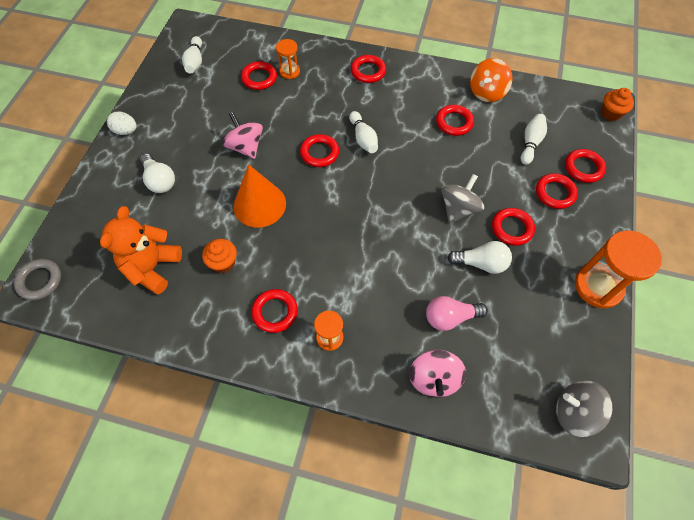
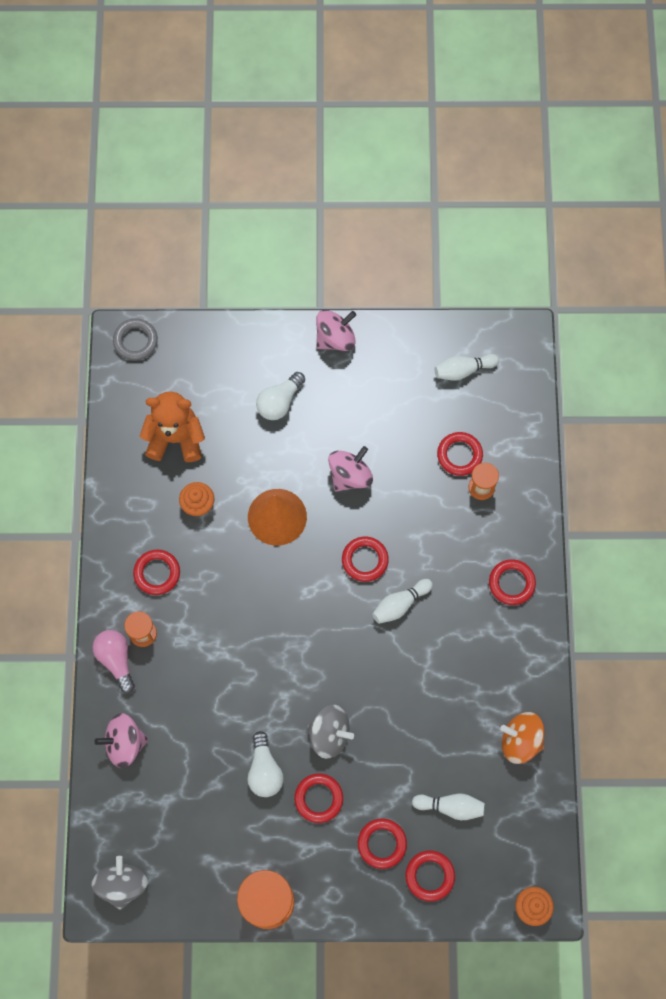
camera: 75 degrees right, 10 degrees up
(126, 131) = (335, 338): white egg -> pink spinning top
(450, 317) = (193, 748): pink light bulb -> pink light bulb (116, 660)
(454, 122) = (457, 707): red ring -> none

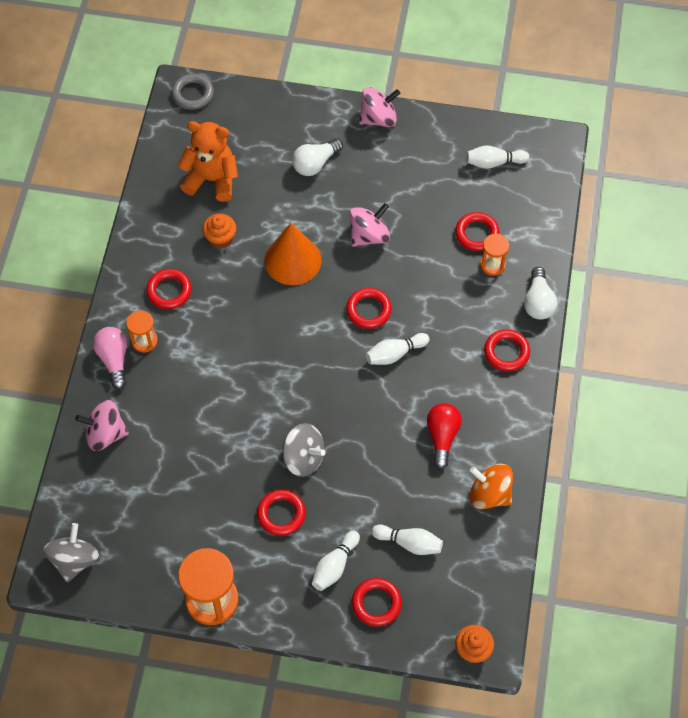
camera: 10 degrees right, 10 degrees down
(264, 770) = (234, 480): white light bulb -> white light bulb (538, 302)
(382, 843) = (335, 565): red ring -> white bowling pin
(463, 687) = (442, 437): none -> red light bulb

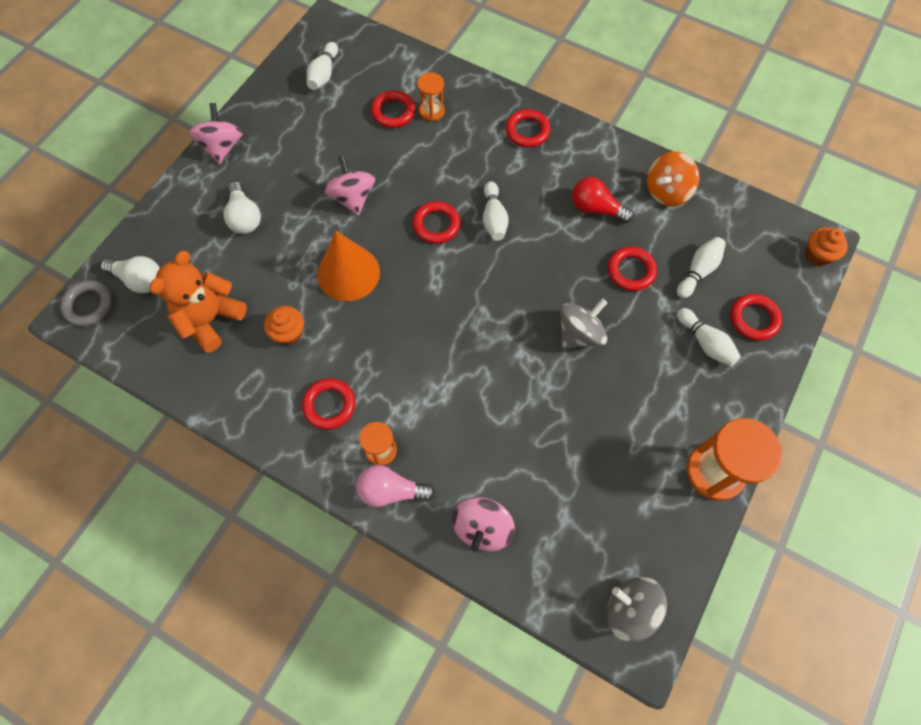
camera: 70 degrees left, 5 degrees up
(281, 514) = (635, 374): red ring -> red ring (631, 271)
(538, 302) = (485, 91): white light bulb -> white light bulb (139, 280)

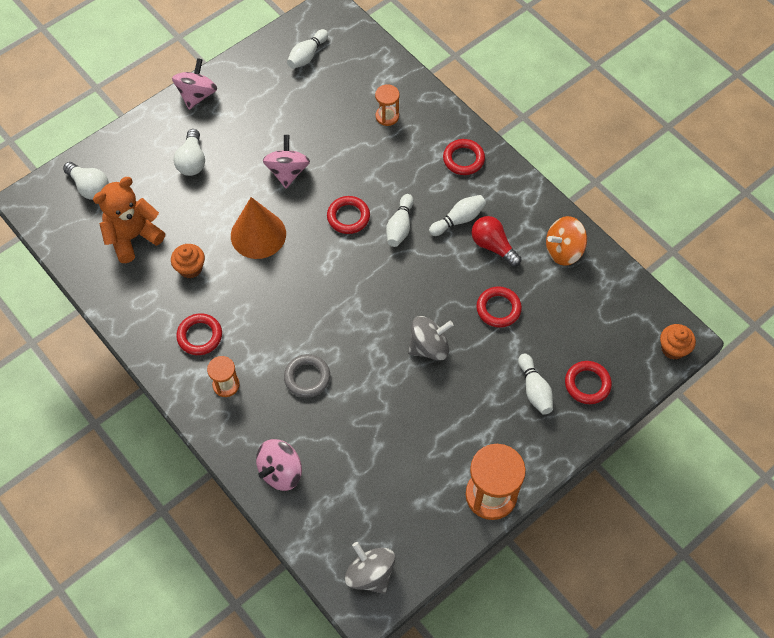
camera: 20 degrees right, 5 degrees down
(89, 305) = (43, 195): grey ring -> grey ring (307, 377)
(391, 491) = (221, 418): pink light bulb -> none
(393, 112) = (353, 107): red ring -> none
(698, 271) = (558, 328): white bowling pin -> white bowling pin (458, 220)

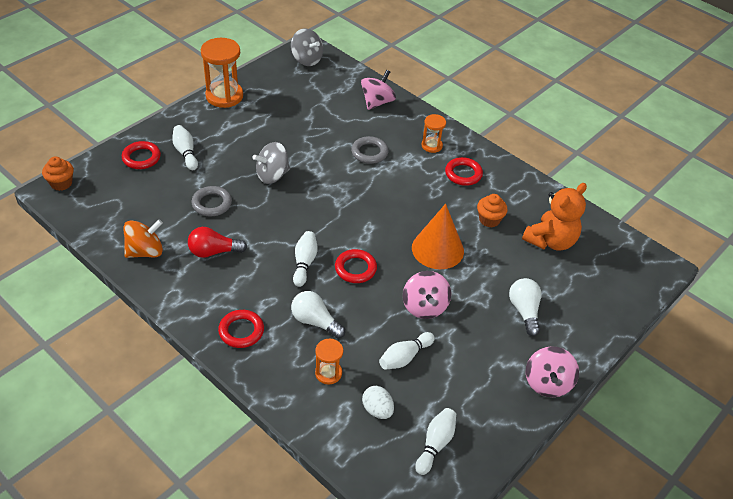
camera: 170 degrees right, 15 degrees down
(89, 187) = (612, 280): white light bulb -> white light bulb (315, 321)
(349, 84) = (377, 410): none -> white egg
(458, 220) = (247, 272): white bowling pin -> white bowling pin (405, 357)
(493, 246) = (214, 251): red light bulb -> red light bulb turned 135 degrees clockwise
(498, 309) = (212, 204): red ring -> grey ring

